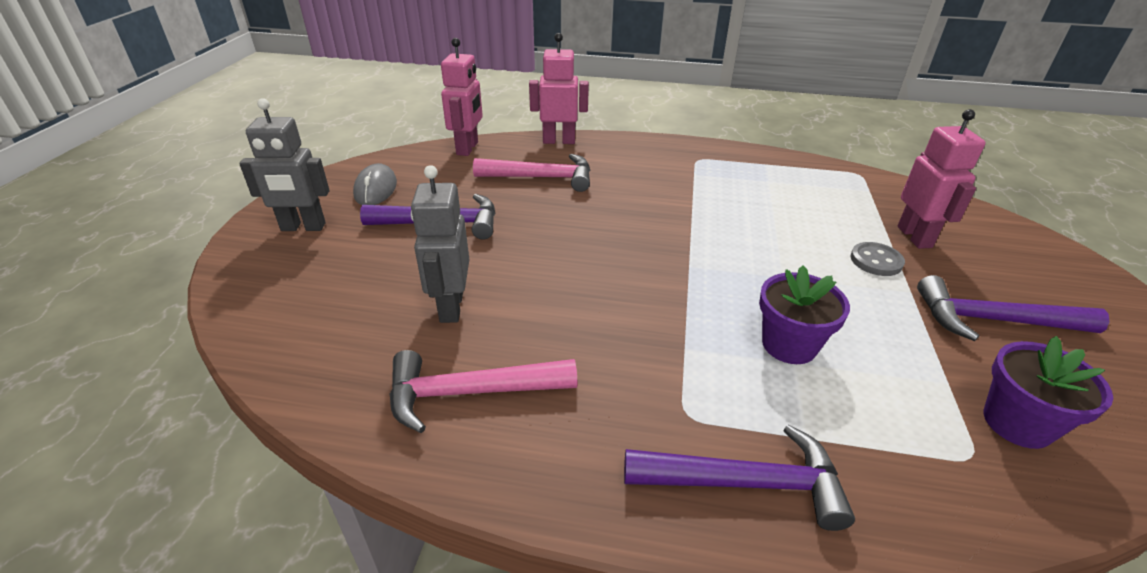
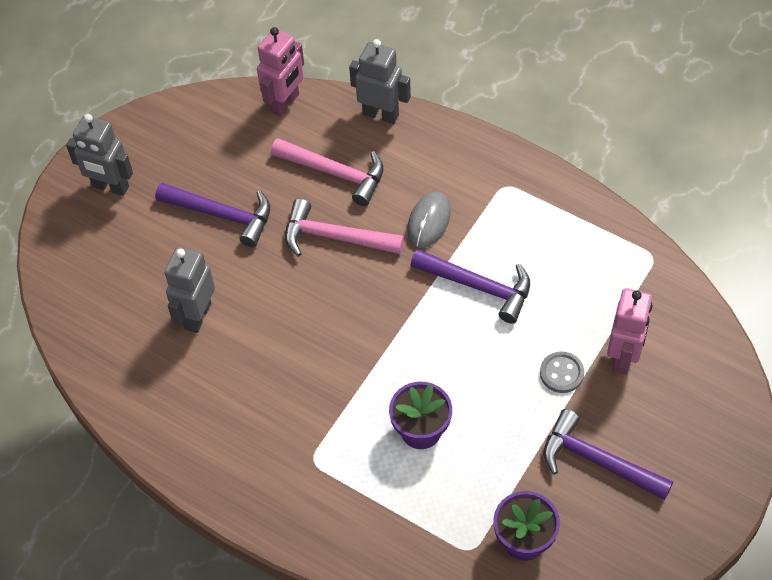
camera: 25 degrees right, 20 degrees up
(376, 189) = (181, 148): grey mouse -> grey mouse (428, 221)
(470, 393) = (184, 398): pink hammer -> pink hammer (335, 237)
(559, 141) = (381, 114): pink robot -> grey robot
(746, 483) = (318, 516): purple hammer -> purple hammer (479, 287)

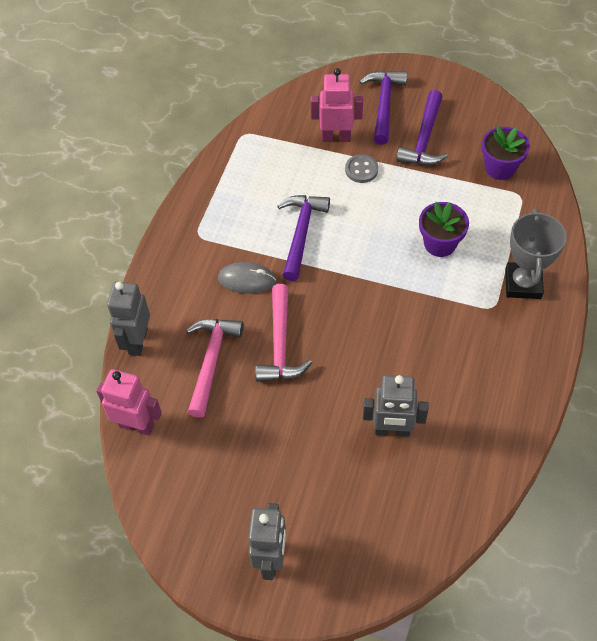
camera: 105 degrees left, 0 degrees up
(222, 215) = (279, 442): purple hammer -> purple hammer (384, 104)
(334, 505) = (523, 284): none -> grey trophy

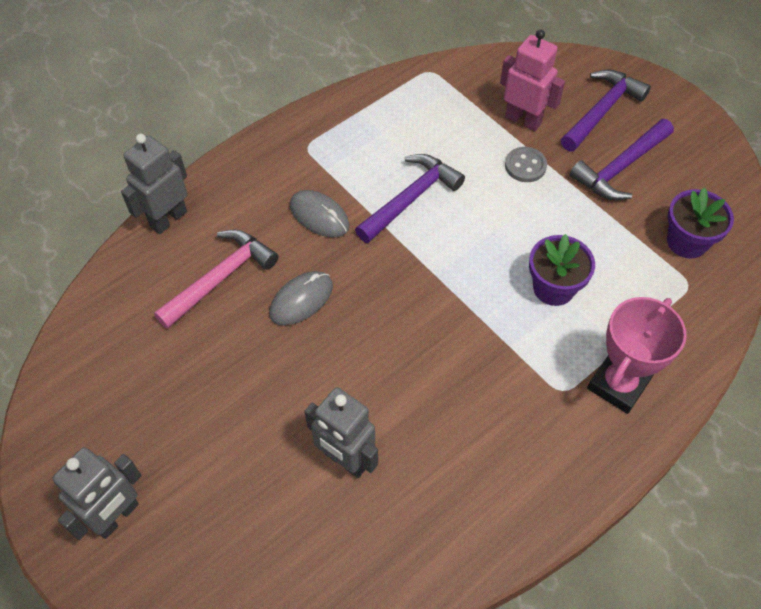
camera: 30 degrees right, 0 degrees up
(137, 425) = (102, 300): pink robot -> none
(280, 344) = (301, 300): pink hammer -> grey mouse
(523, 284) = (618, 384): grey trophy -> pink trophy

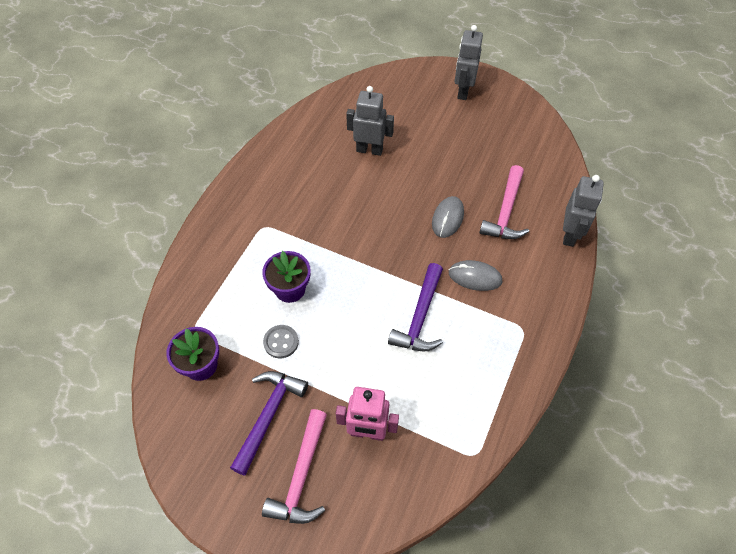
camera: 155 degrees right, 0 degrees up
(525, 166) = (347, 384): grey button -> grey button (281, 342)
(602, 110) = (301, 476): purple hammer -> pink hammer
(618, 384) = (230, 243): pink trophy -> none

